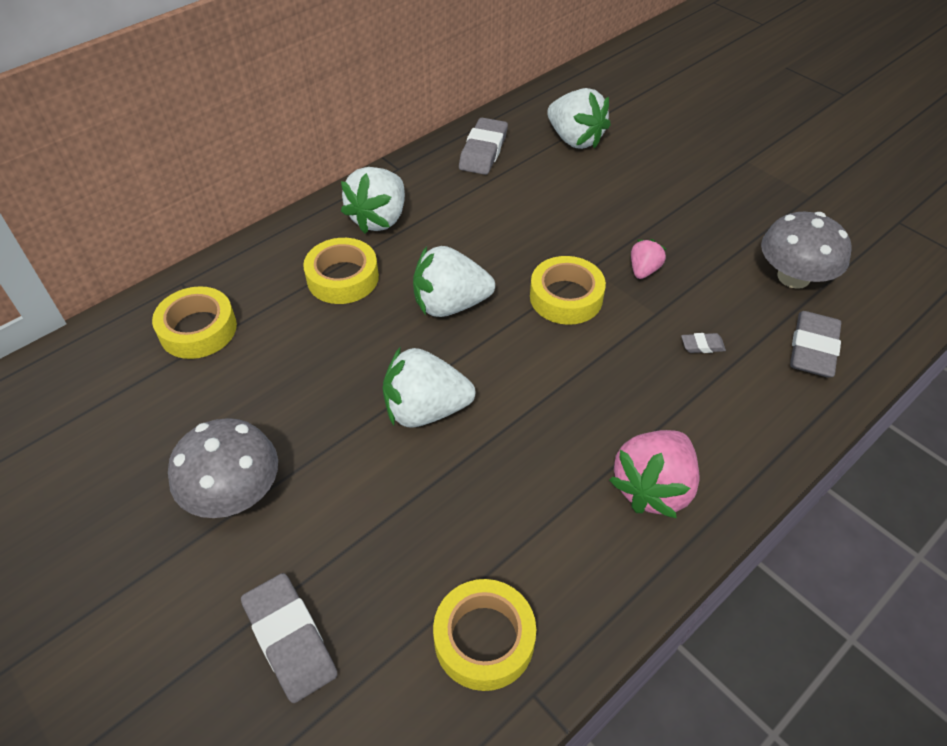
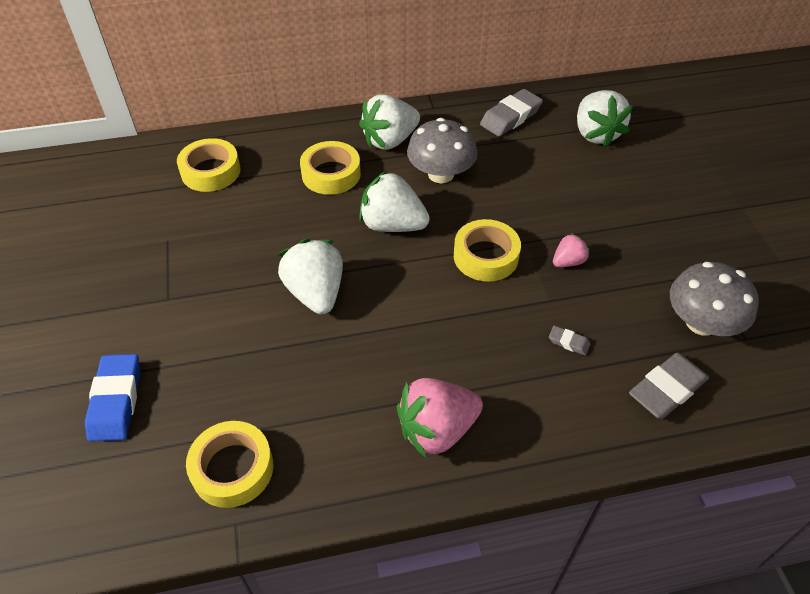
camera: 30 degrees right, 0 degrees up
(234, 492) = (153, 290): grey mushroom -> grey mushroom (441, 174)
(290, 640) = (116, 401): grey eraser -> blue eraser
(425, 410) = (316, 293): white strawberry -> white strawberry turned 45 degrees clockwise

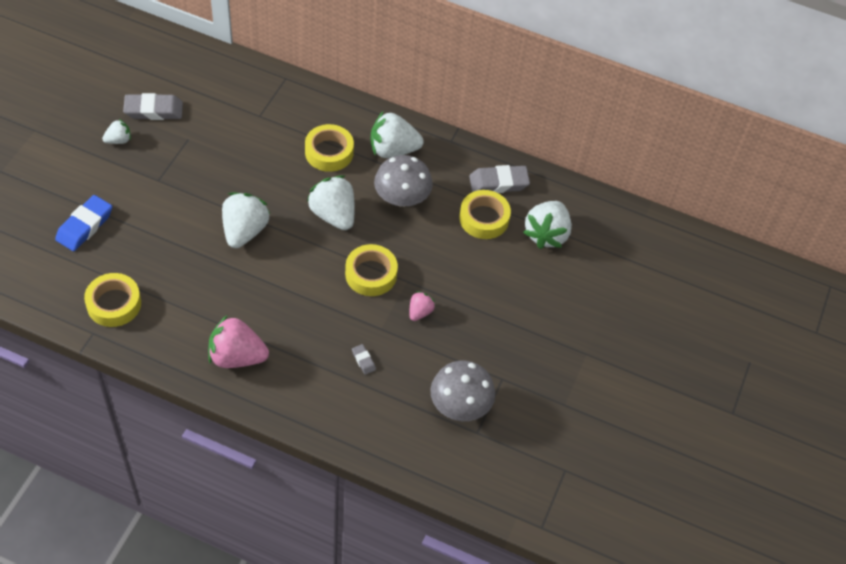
camera: 30 degrees right, 5 degrees up
(83, 284) = (118, 140): none -> white strawberry
(211, 171) = (254, 103): yellow tape -> yellow tape (484, 218)
(568, 262) = (420, 312): pink strawberry -> pink strawberry turned 60 degrees counterclockwise
(667, 389) = (391, 425): grey eraser -> grey eraser (153, 110)

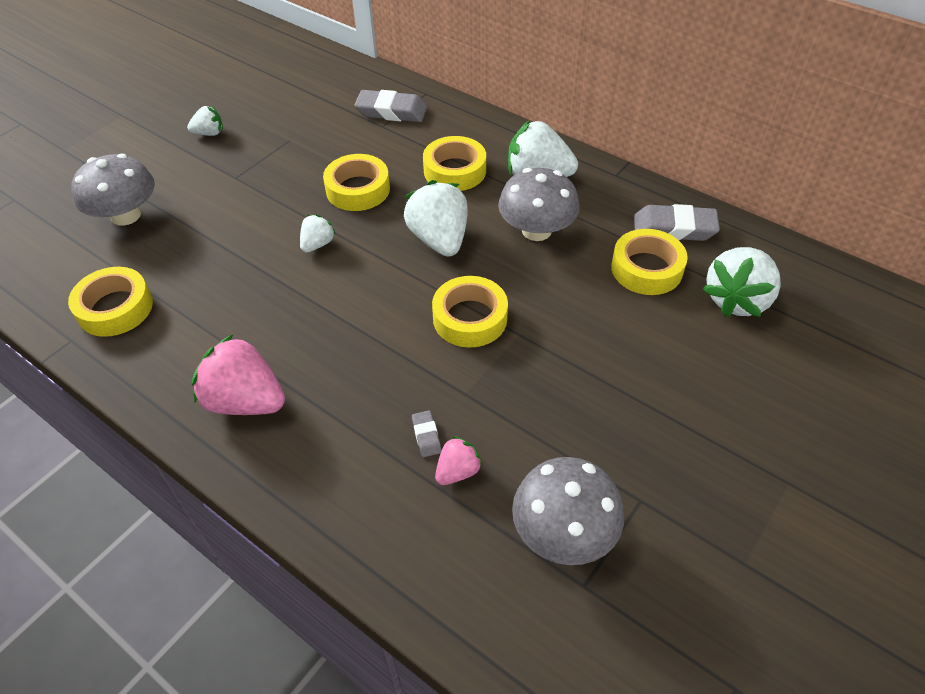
camera: 20 degrees right, 5 degrees down
(84, 226) = (126, 215): blue eraser -> grey mushroom
(153, 110) = (262, 109): grey eraser -> grey eraser (391, 111)
(244, 231) = (317, 244): white strawberry -> white strawberry, size x0.52
(259, 179) = (358, 189): none -> yellow tape
(420, 312) = (529, 379): pink strawberry -> pink strawberry (457, 471)

